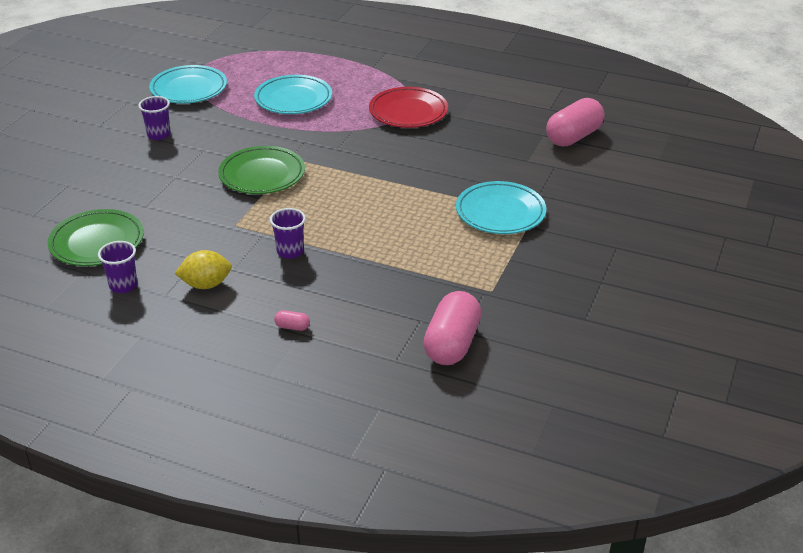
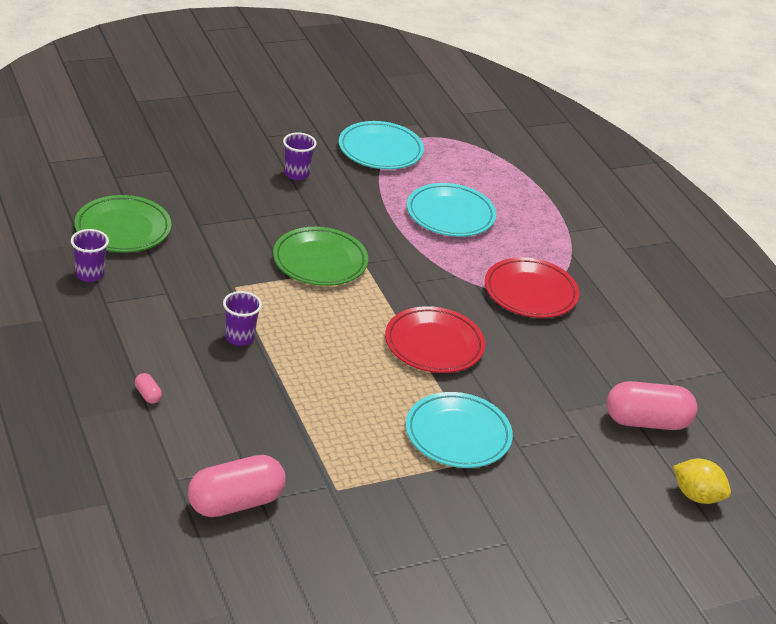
camera: 40 degrees right, 0 degrees up
(206, 284) = (142, 316): yellow lemon -> yellow lemon (696, 496)
(406, 175) = (434, 345): none -> red plate

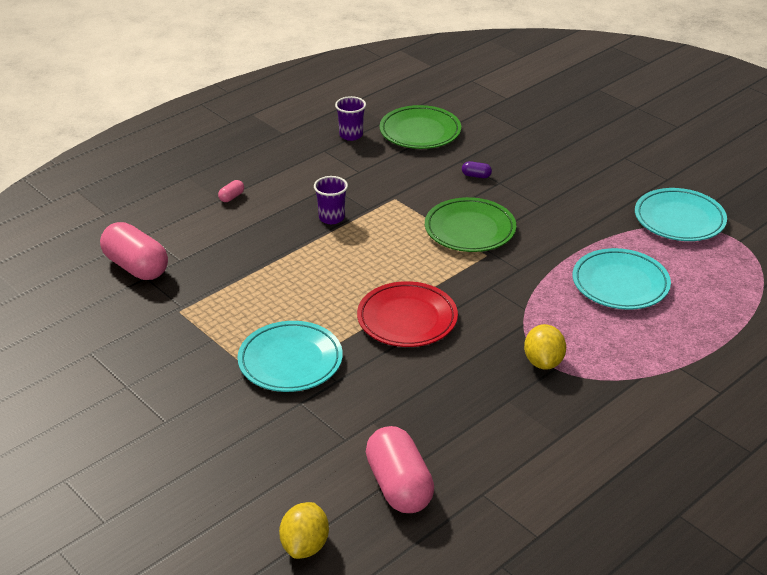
camera: 75 degrees right, 0 degrees up
(232, 225) = (476, 176): none -> purple capsule
(296, 174) = (585, 186): purple cup -> none
(530, 292) = (543, 362): red plate -> yellow lemon

